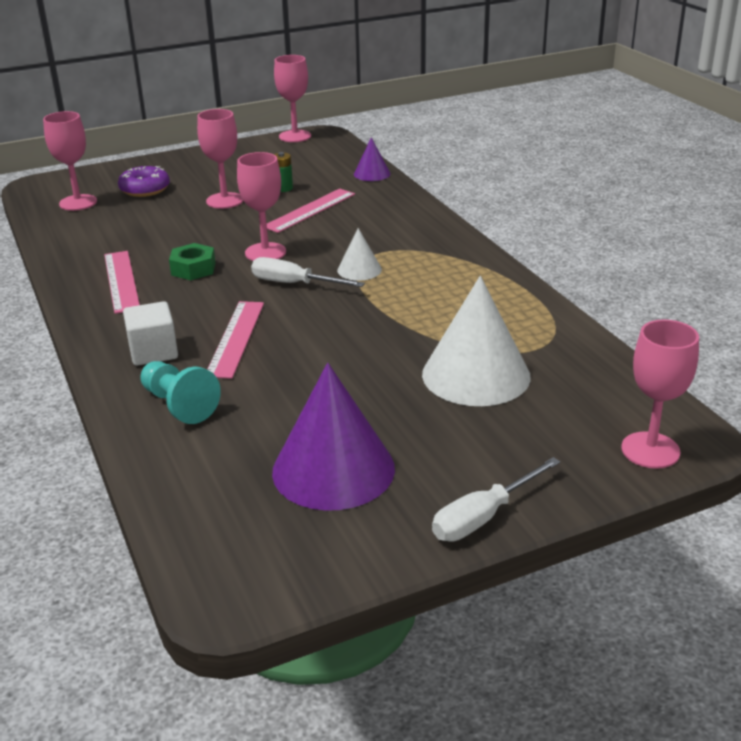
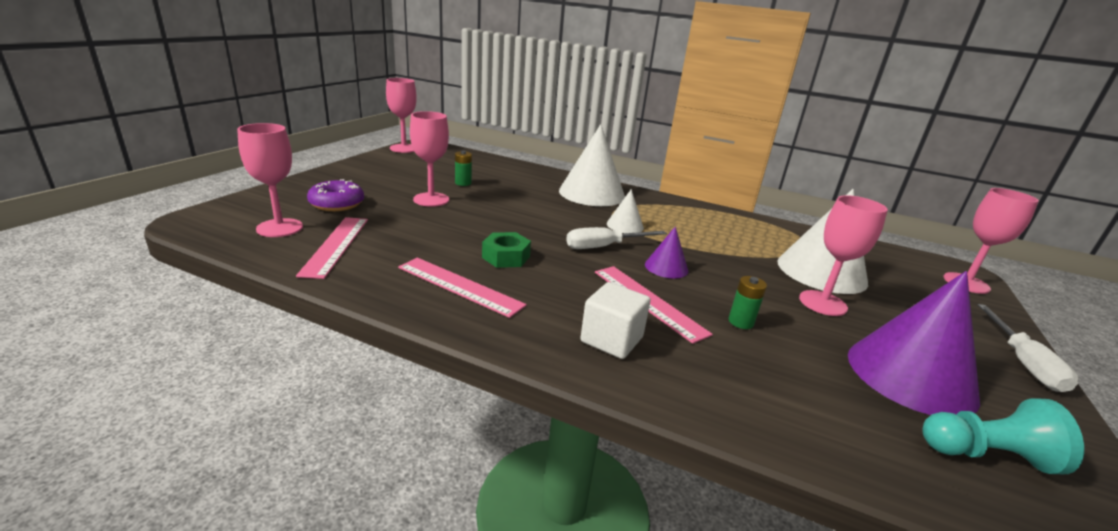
camera: 45 degrees left, 5 degrees down
(179, 405) = (725, 378): turquoise pawn -> turquoise pawn (986, 454)
(265, 252) = (538, 230): pink goblet -> pink goblet (822, 303)
(278, 380) = (741, 322): none -> green battery
(310, 210) = (512, 194): pink ruler -> pink ruler (336, 245)
(372, 174) = (508, 164): purple cone -> purple cone (666, 267)
(398, 227) = (592, 193): none -> white cone

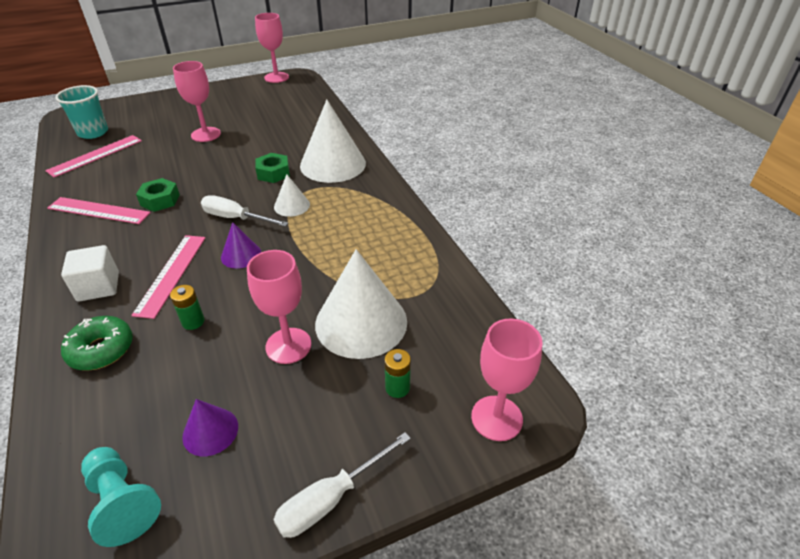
camera: 45 degrees right, 15 degrees up
(280, 228) = (93, 132): pink goblet -> turquoise cup
(337, 204) = (148, 122): purple donut -> none
(459, 286) = (99, 210): pink ruler -> pink ruler turned 60 degrees counterclockwise
(463, 183) = (254, 124): green battery -> green battery (397, 387)
(560, 210) = (273, 173): none -> green nut
(730, 379) = (101, 349): none -> green donut
(910, 375) = (210, 431): purple cone -> purple cone, size x0.49

